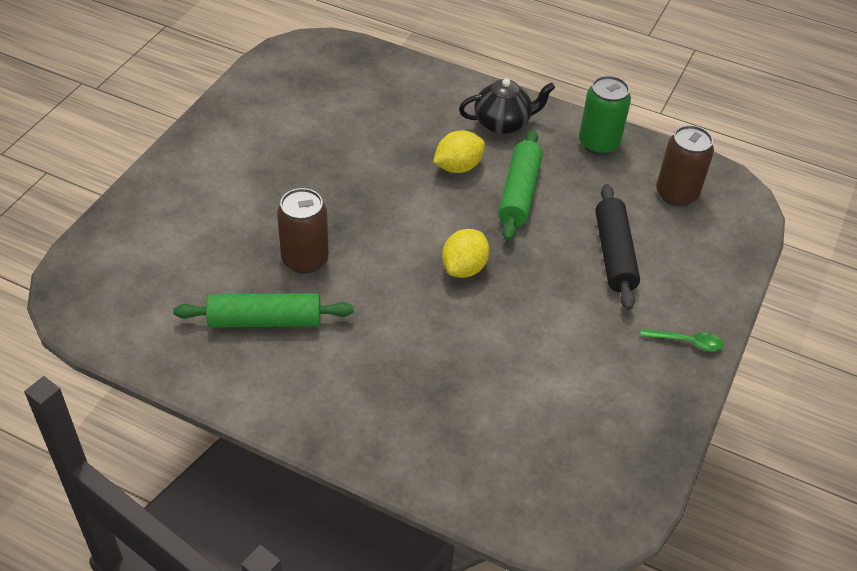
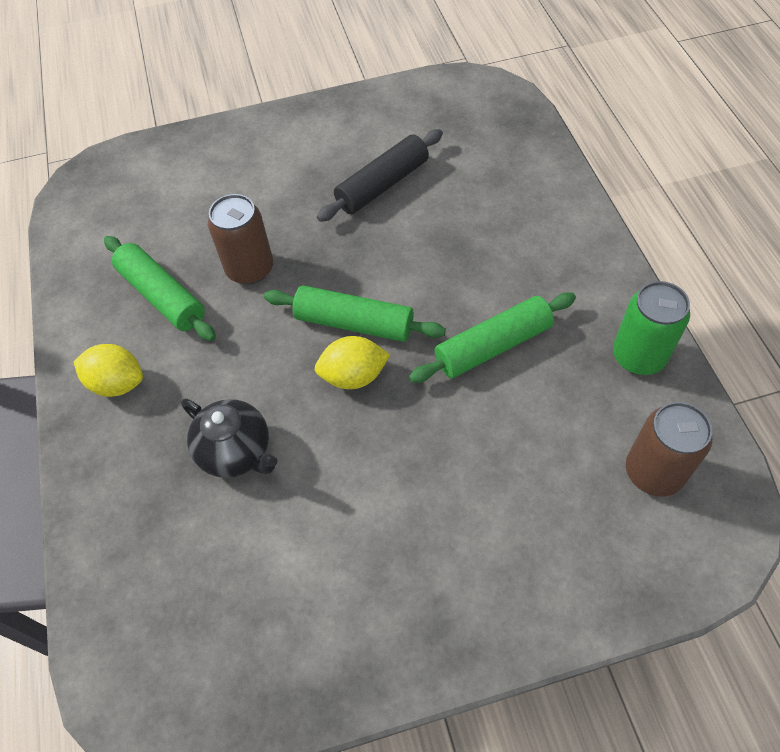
camera: 55 degrees right, 10 degrees up
(422, 240) = (354, 323): none -> green rolling pin
(458, 167) = (471, 280): yellow lemon -> yellow lemon (117, 383)
(503, 123) = (567, 268): black teapot -> black teapot (236, 452)
(614, 254) = (502, 478): black rolling pin -> black rolling pin (382, 185)
(687, 342) = (452, 630): green spoon -> none

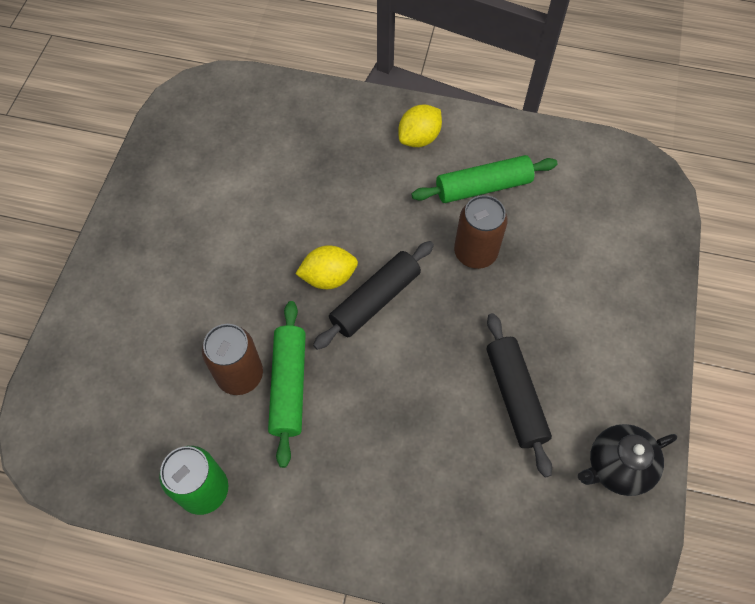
camera: 115 degrees right, 5 degrees up
(236, 452) = (318, 185): black teapot -> black teapot (617, 466)
(353, 376) = (328, 277): yellow lemon -> yellow lemon turned 60 degrees clockwise
(354, 323) = (375, 300): green rolling pin -> black rolling pin
(653, 472) = (115, 428): brown can -> brown can (240, 375)

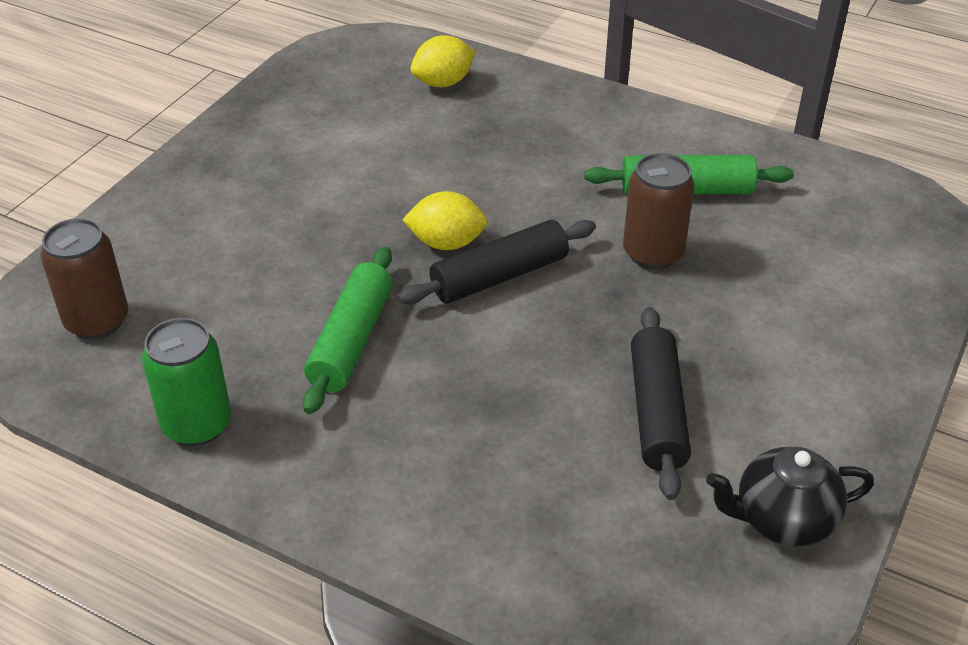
camera: 15 degrees right, 20 degrees down
(240, 375) = (292, 318): brown can -> brown can (97, 321)
(419, 138) = (617, 130): yellow lemon -> yellow lemon (443, 83)

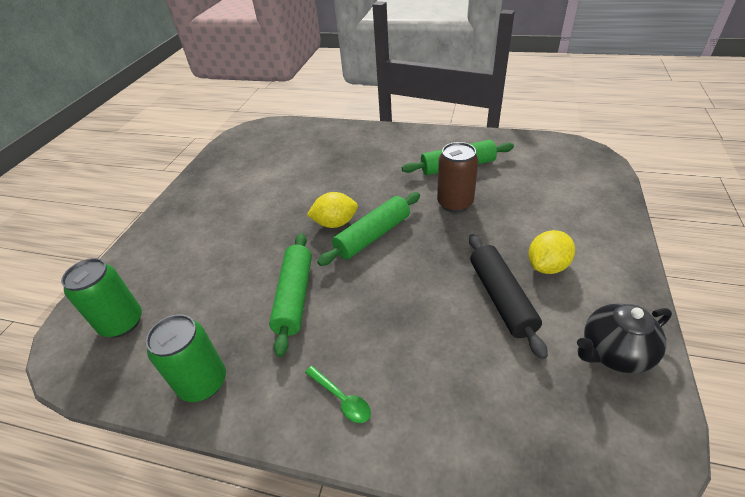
camera: 10 degrees left, 0 degrees up
(97, 321) = (122, 323): brown can -> green can
(378, 487) = (342, 399): none -> green spoon
(443, 83) = (306, 139): yellow lemon -> yellow lemon (547, 266)
(499, 276) = (373, 236): black rolling pin -> green rolling pin

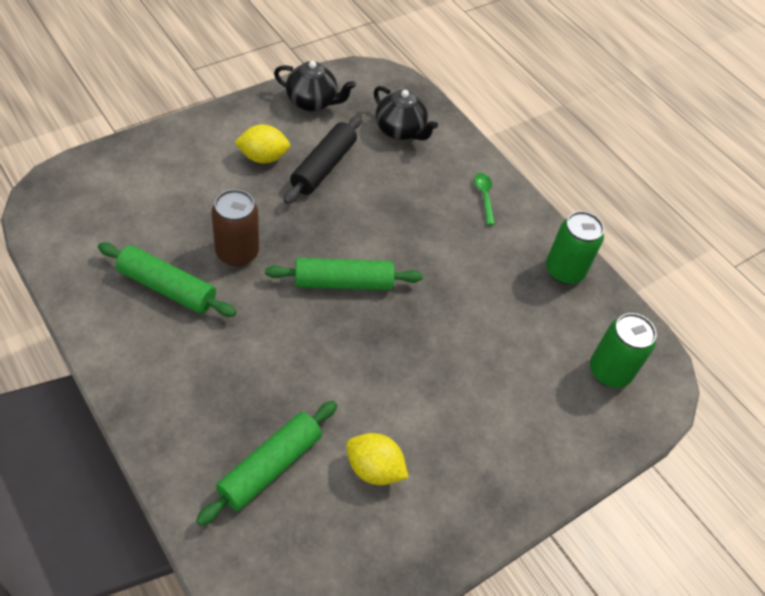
camera: 150 degrees left, 10 degrees up
(294, 297) = (458, 282): green rolling pin -> green rolling pin (270, 467)
(335, 223) = (359, 324): yellow lemon -> yellow lemon (374, 469)
(504, 403) = (400, 131): none -> black teapot

